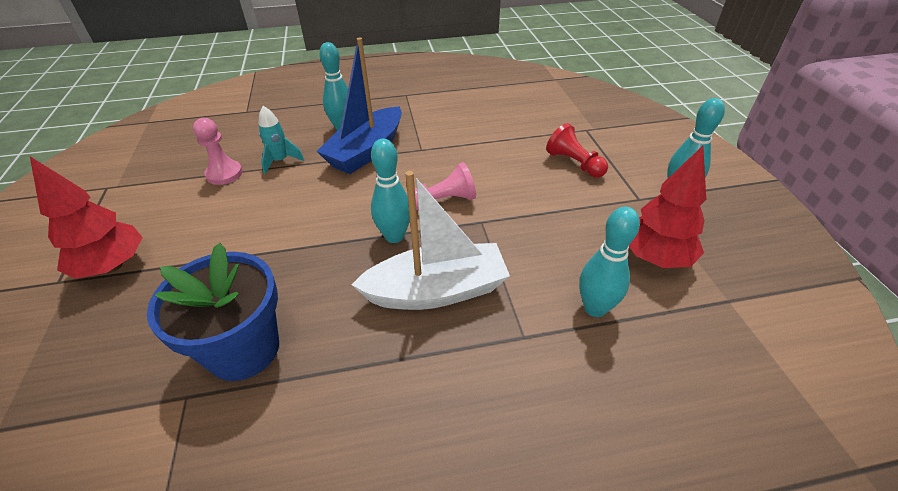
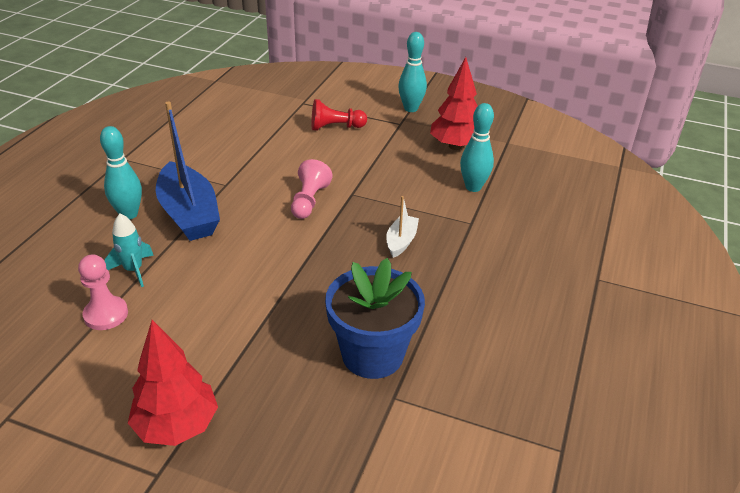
camera: 60 degrees left, 5 degrees down
(394, 236) = (324, 239): turquoise bowling pin -> none
(437, 291) = (401, 241): white boat -> white boat, size x0.49

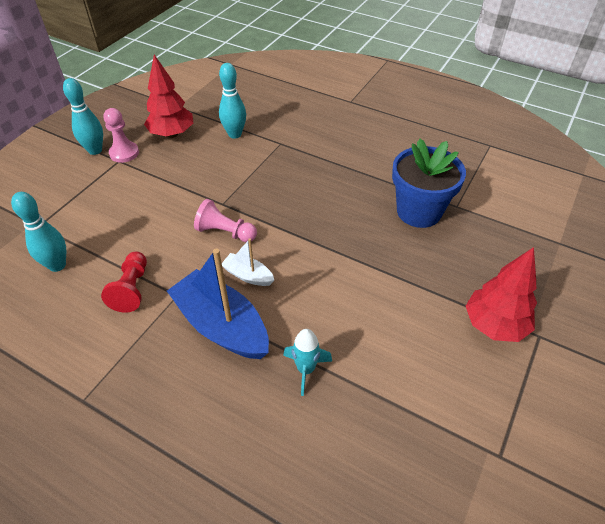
camera: 80 degrees left, 10 degrees up
(106, 314) = (369, 388): pink pawn -> pink pawn (124, 153)
(129, 214) = (207, 382): turquoise bowling pin -> turquoise bowling pin (57, 265)
(189, 214) = (221, 325): blue boat -> blue boat turned 120 degrees counterclockwise
(335, 127) = (103, 204): red pawn -> red pawn (132, 289)
(401, 241) = (295, 182): white boat -> white boat (248, 275)

